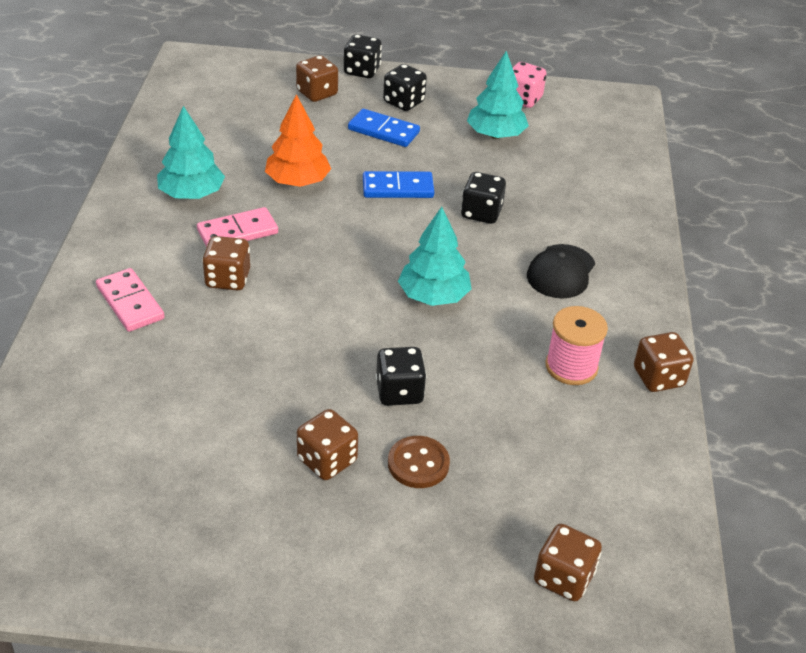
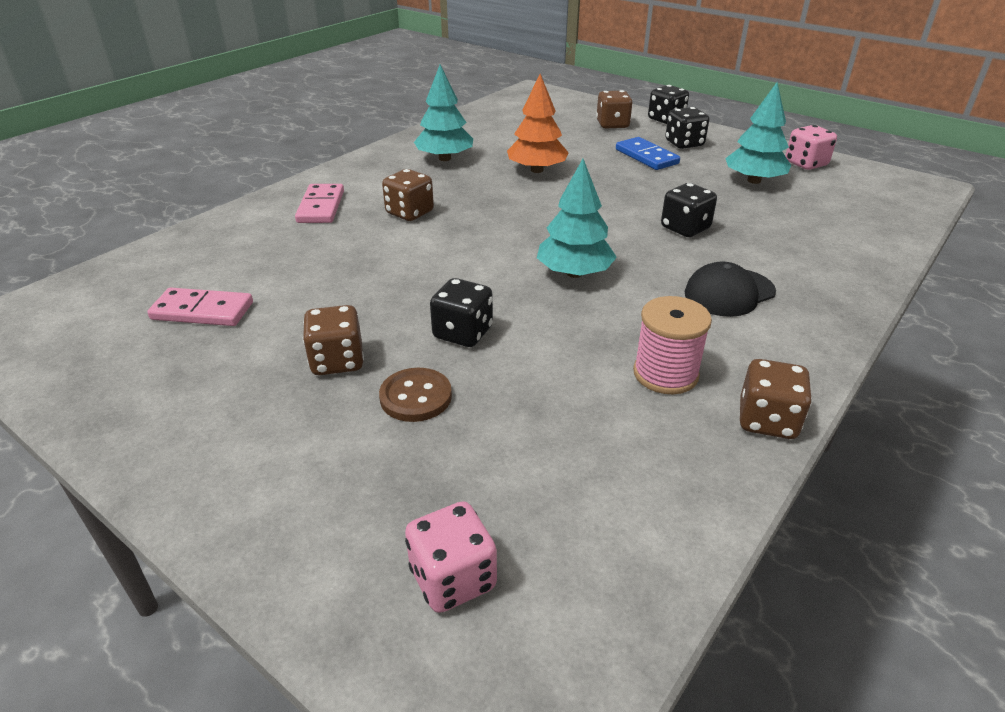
camera: 35 degrees right, 5 degrees down
(237, 232) = (452, 187): pink domino -> pink domino (202, 311)
(398, 188) = (620, 193): blue domino -> none
(563, 578) = (453, 578): brown dice -> pink dice

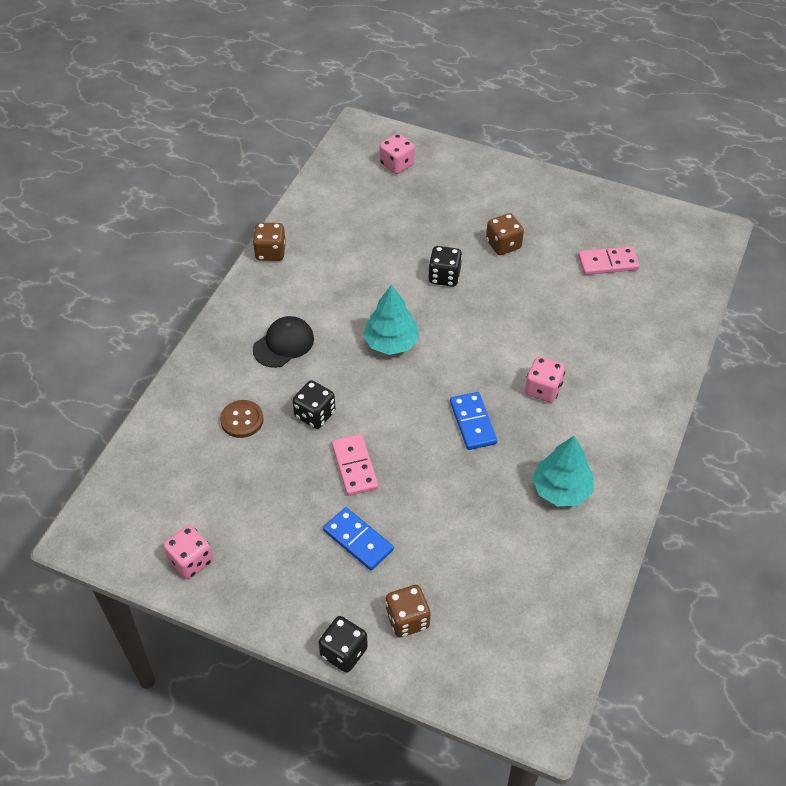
camera: 165 degrees right, 15 degrees up
(321, 207) = (619, 383): pink domino -> pink domino (354, 466)
(409, 213) = (543, 389): brown dice -> pink dice
(416, 397) = (449, 232): brown button -> brown button (242, 420)
(504, 202) = (473, 422): none -> blue domino
(537, 170) = (462, 485): orange tree -> none
(665, 374) = (323, 270): pink spool -> none
(684, 144) = (319, 583): black dice -> none
(753, 180) = (250, 511): turquoise tree -> none

